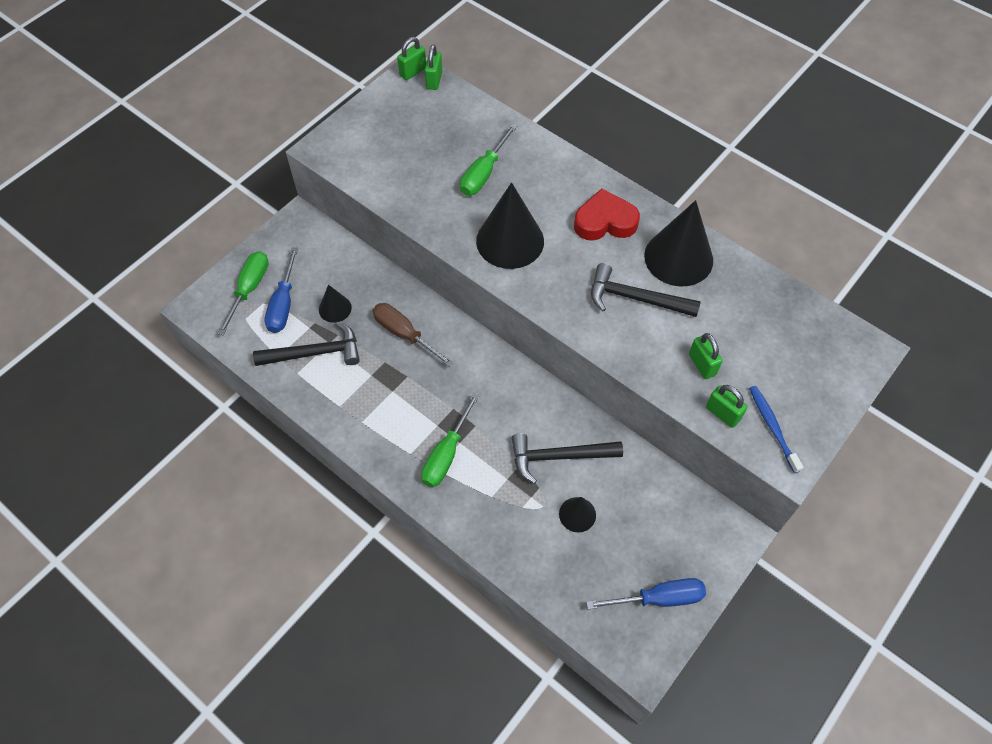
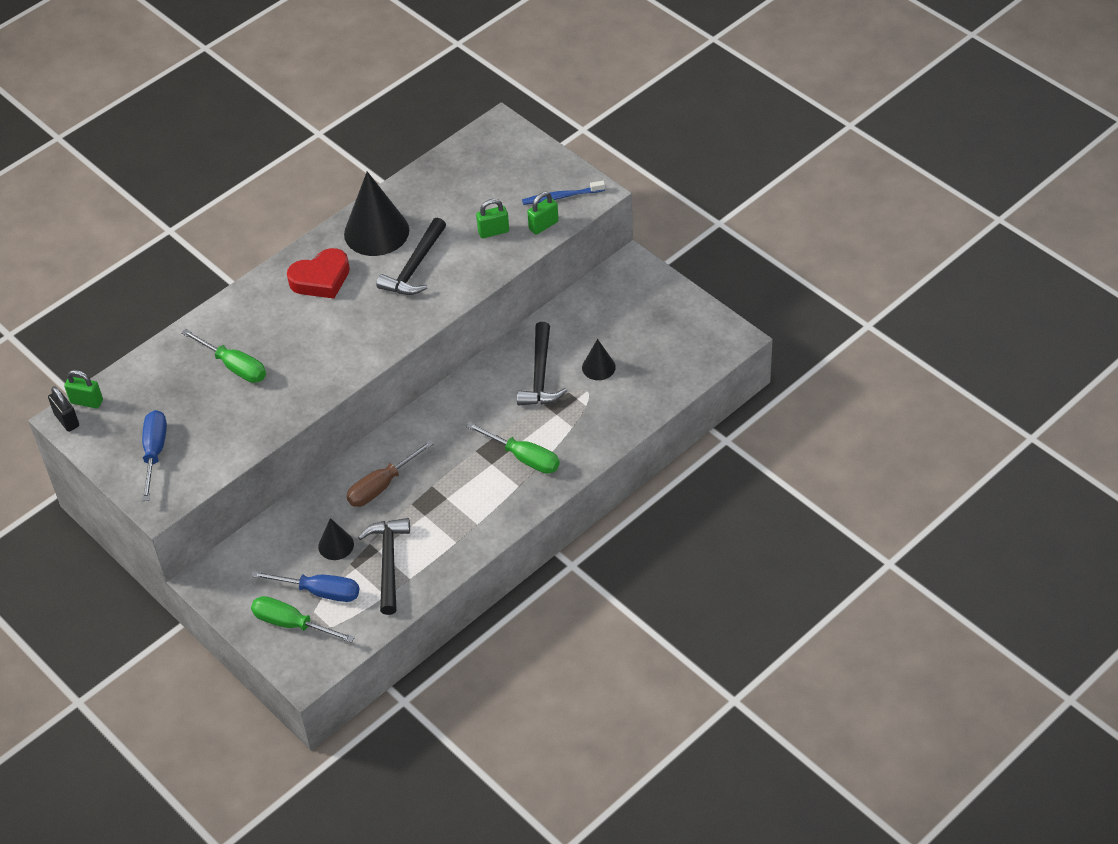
camera: 80 degrees left, 10 degrees down
(413, 72) = (67, 420): green padlock -> black padlock
(510, 241) = (326, 351): black cone -> none
(605, 221) = (321, 279): red heart -> red heart turned 120 degrees counterclockwise
(659, 598) = (681, 321): blue screwdriver -> blue screwdriver (154, 452)

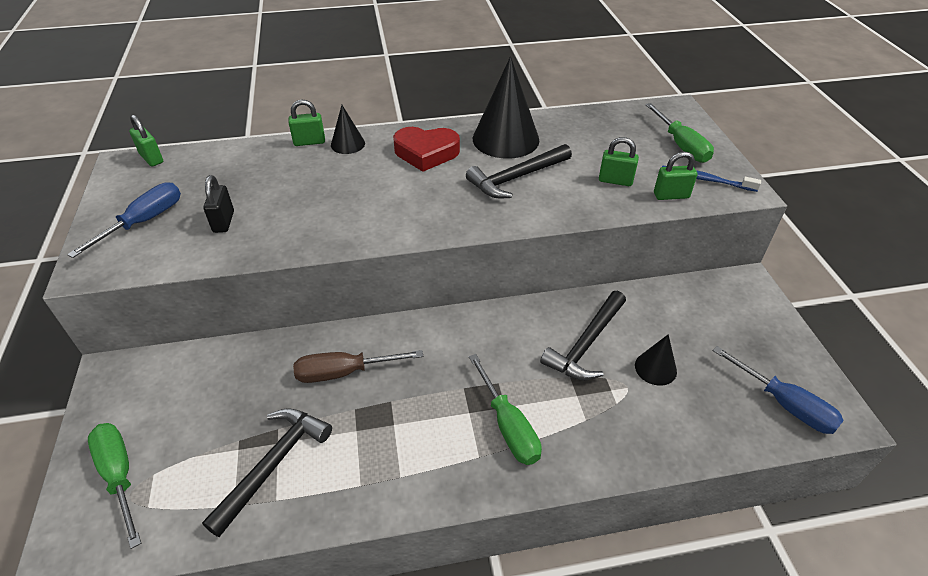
camera: 30 degrees right, 5 degrees down
(67, 420) = (121, 164): black padlock -> black padlock (223, 222)
(209, 317) = (309, 142): none -> green padlock
(234, 366) = (286, 186): green screwdriver -> green screwdriver (681, 145)
(320, 592) = (181, 455): blue screwdriver -> blue screwdriver (784, 404)
(336, 545) = (246, 410): black cone -> black cone (348, 144)

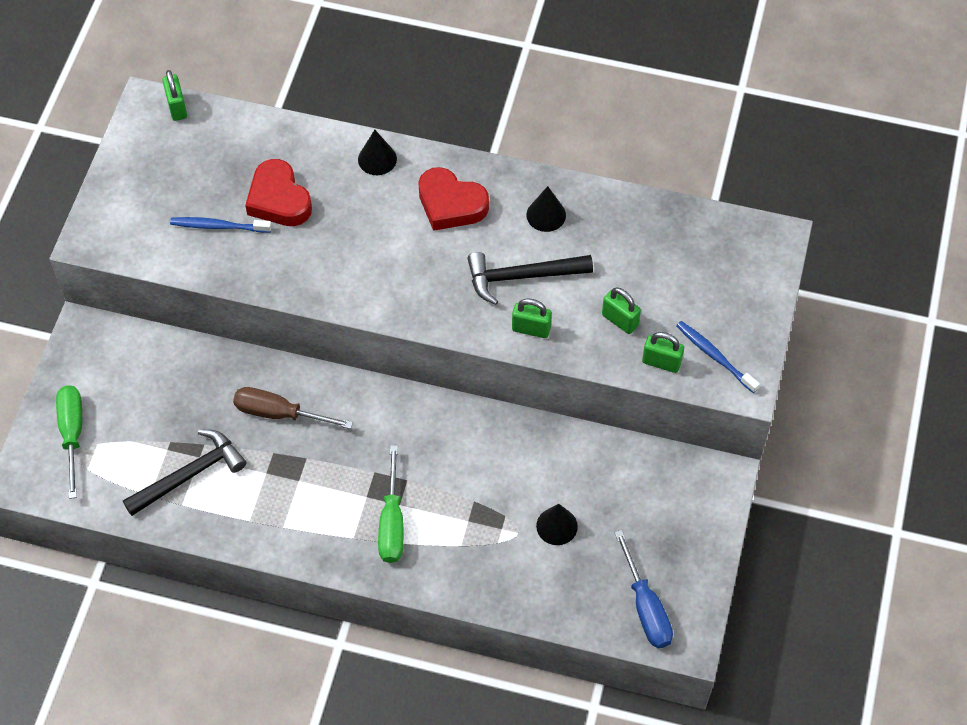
camera: 25 degrees right, 15 degrees up
(144, 221) = (149, 198): blue screwdriver -> none
(223, 222) = (219, 226): black padlock -> blue toothbrush
(274, 189) = (279, 199): none -> red heart
(309, 142) = (339, 140): green padlock -> green padlock (531, 329)
(505, 139) = (546, 215): black cone -> black cone, size x0.51
(586, 344) = (510, 476): black hammer -> none
(681, 145) = (730, 299): green screwdriver -> none

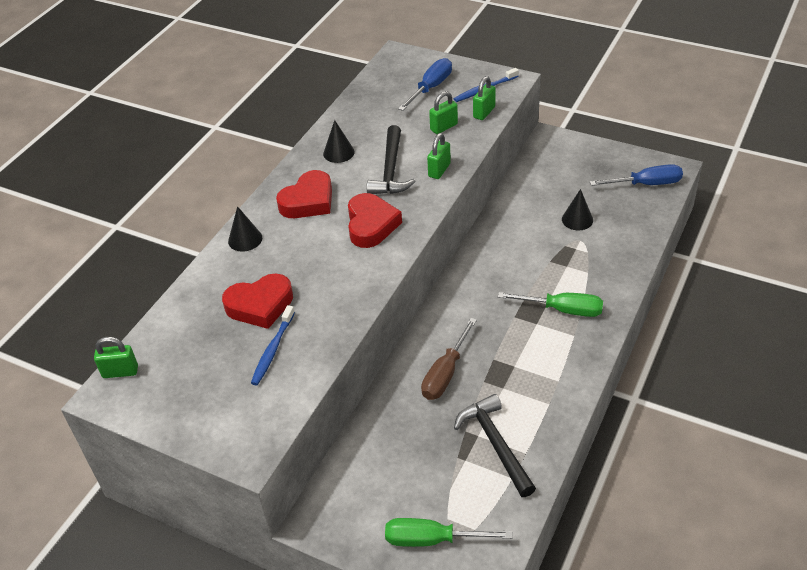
camera: 75 degrees left, 15 degrees down
(419, 275) = (371, 225): none -> red heart
(705, 291) = (431, 87): none -> blue screwdriver

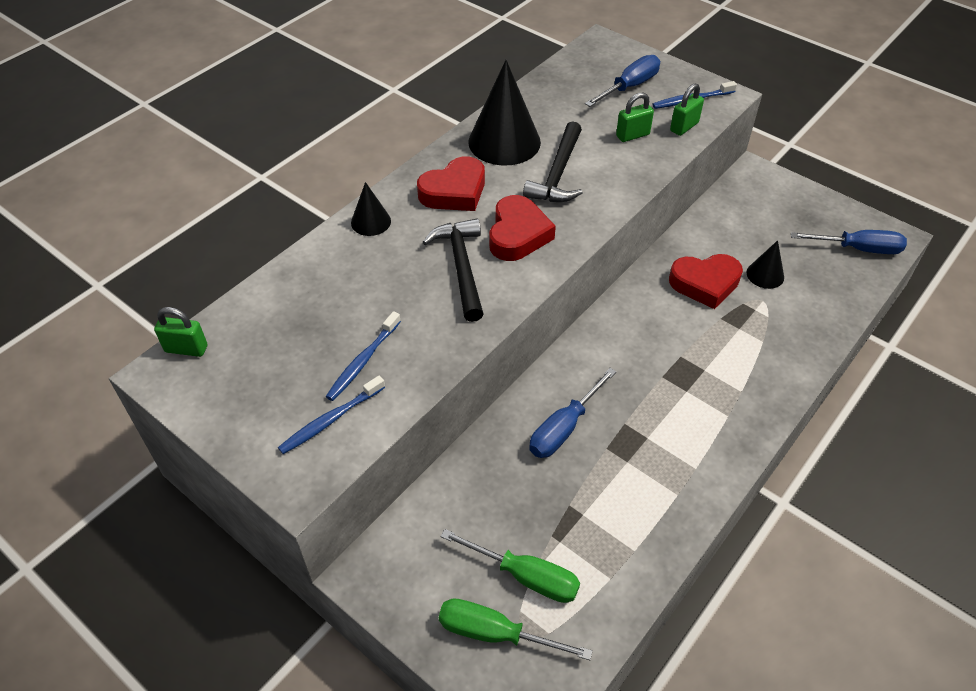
camera: 10 degrees right, 5 degrees up
(260, 305) = (364, 304): red heart -> red heart (705, 283)
(260, 400) = (331, 420): none -> blue toothbrush
(338, 152) = (504, 142): black cone -> black cone, size x1.98
(439, 170) = (614, 185): green padlock -> none
(445, 373) = (564, 428): brown screwdriver -> blue screwdriver
(495, 444) = (601, 530): black hammer -> black hammer (461, 267)
(563, 310) = (722, 381): green screwdriver -> green screwdriver (525, 576)

